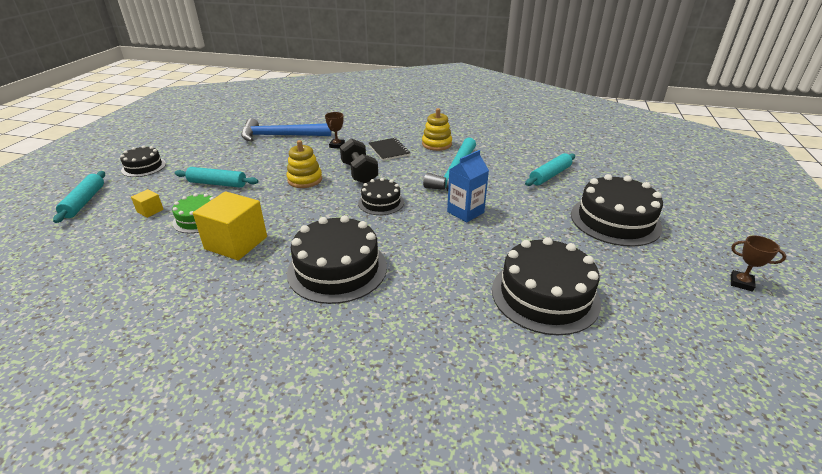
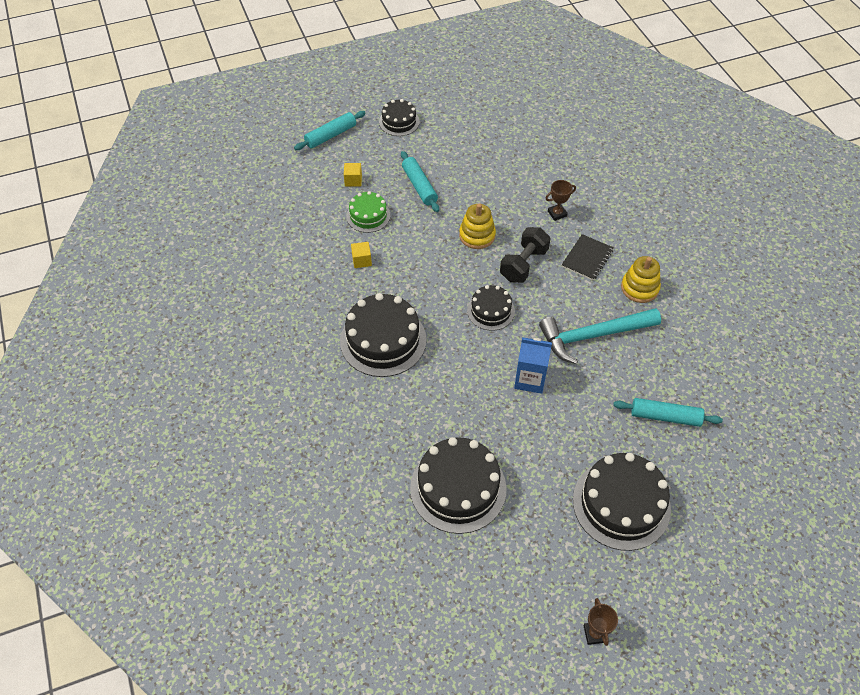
camera: 55 degrees right, 20 degrees up
(236, 243) = (362, 260): yellow cube -> yellow cube, size x0.46
(280, 136) = (532, 160): blue hammer -> none

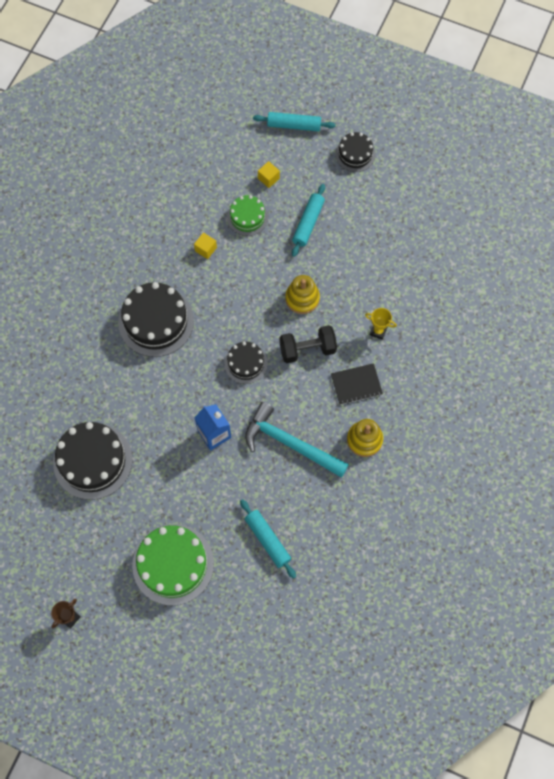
camera: 45 degrees right, 15 degrees up
(557, 214) = (378, 331): brown trophy -> yellow trophy
(621, 504) = (173, 564): black cake -> green cake

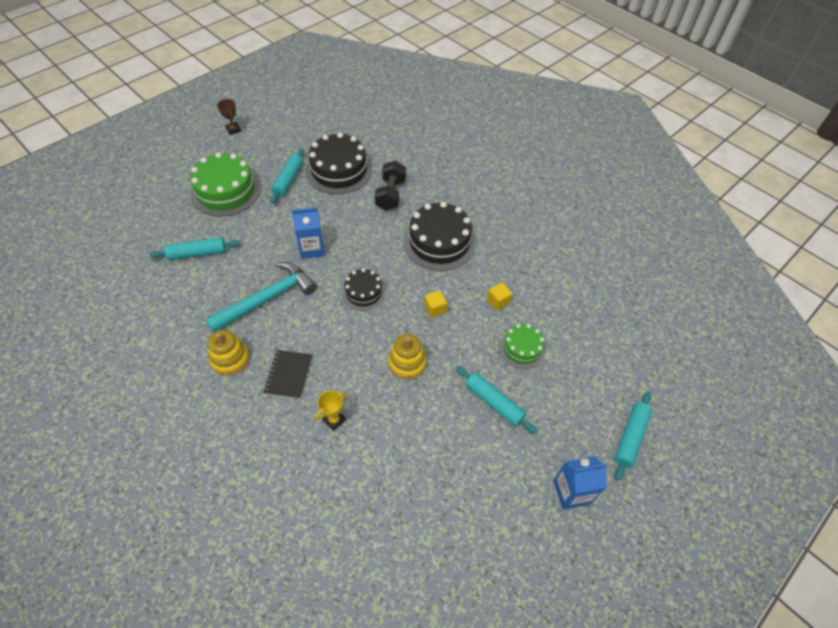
camera: 110 degrees right, 15 degrees down
(129, 506) = (288, 180): none -> turquoise rolling pin
(268, 178) = (564, 384): yellow cube -> yellow cube (435, 309)
(307, 349) = (350, 347): black dumbbell -> black dumbbell (390, 195)
(355, 154) = (571, 492): black cake -> blue carton

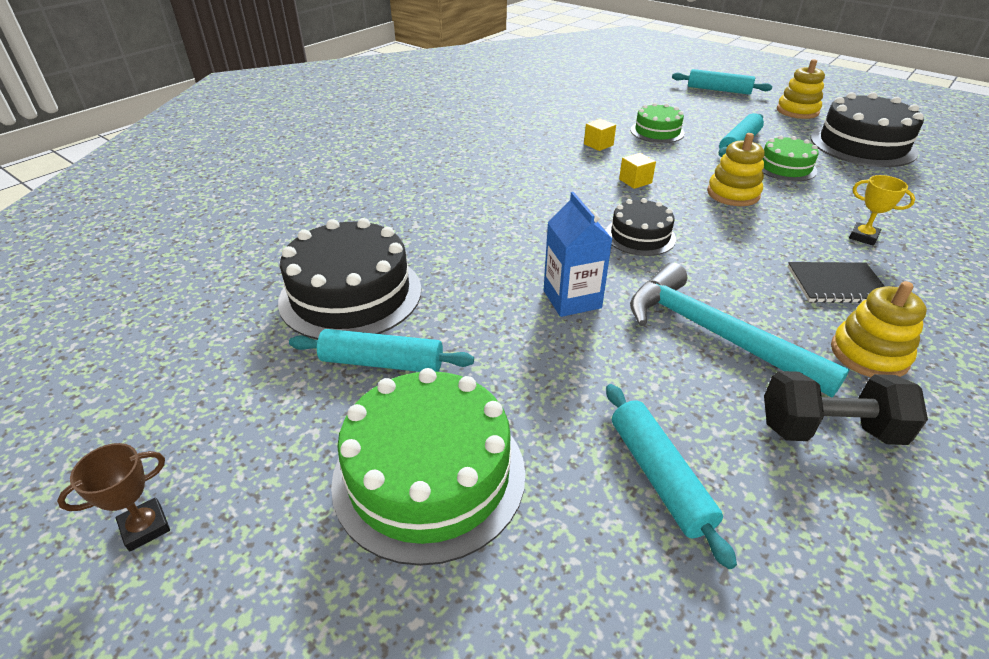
camera: 95 degrees left, 15 degrees down
(390, 195) = (417, 231): black dumbbell -> black dumbbell (828, 430)
(439, 242) = (513, 184): black cake -> black cake (862, 145)
(445, 419) = (785, 167): none -> green cake
(571, 492) = (797, 111): blue carton -> yellow stacking toy

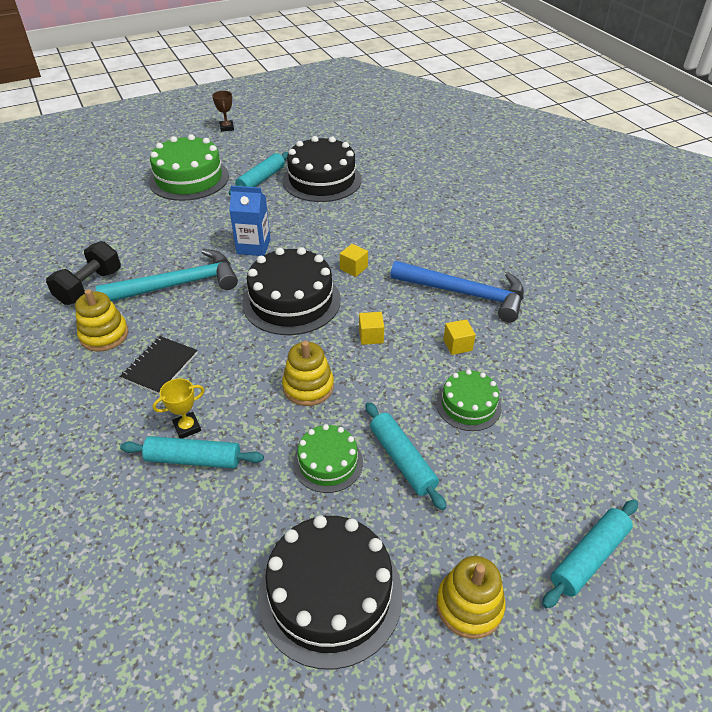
camera: 115 degrees right, 5 degrees up
(526, 151) = (466, 294): none -> blue hammer
(544, 214) = (353, 268): none -> yellow cube
(640, 236) = (291, 301): black cake -> black cake, size x1.77
(659, 476) = (128, 228): turquoise rolling pin -> turquoise rolling pin (194, 459)

